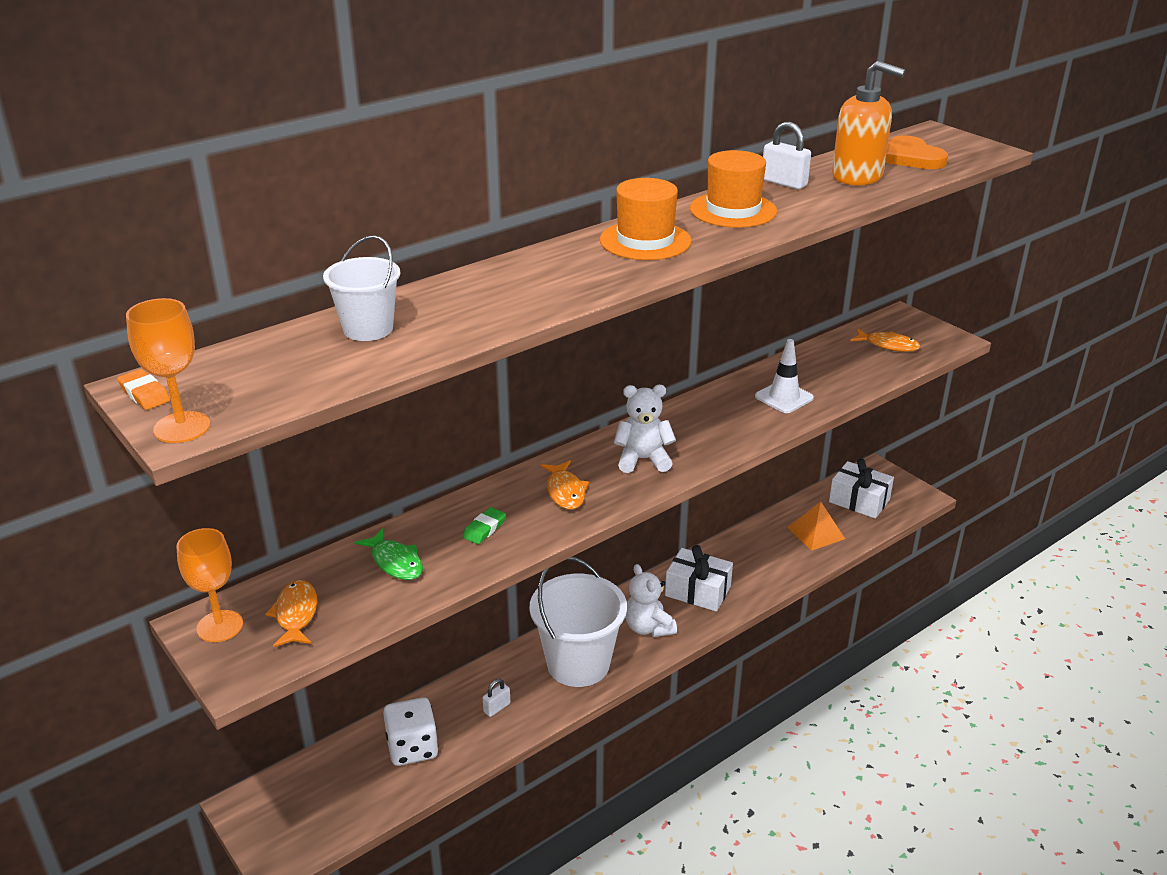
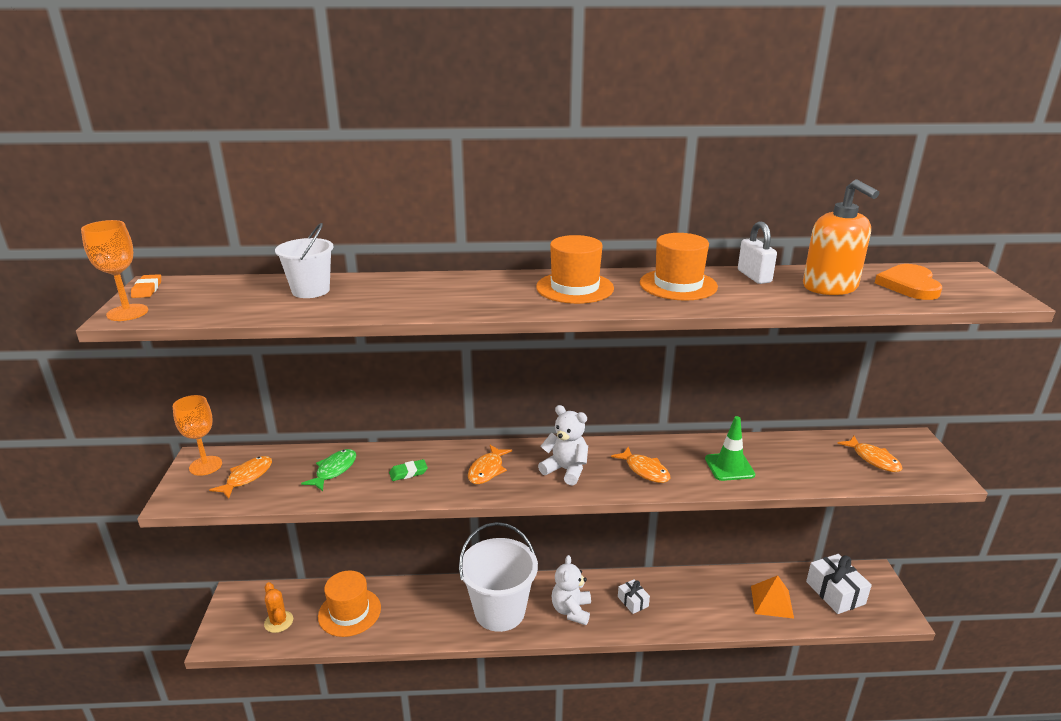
camera: 35 degrees right, 5 degrees down
(336, 801) = (278, 622): none -> orange cactus
(395, 562) = (334, 470): green fish -> green fish turned 150 degrees counterclockwise
(412, 748) = (349, 612): white dice -> orange hat
(497, 708) = (421, 613): white padlock -> none
(698, 591) = (633, 601): white gift -> white gift, size x0.55
(715, 430) = (645, 470): none -> orange fish
(784, 397) = (729, 467): white traffic cone -> green traffic cone

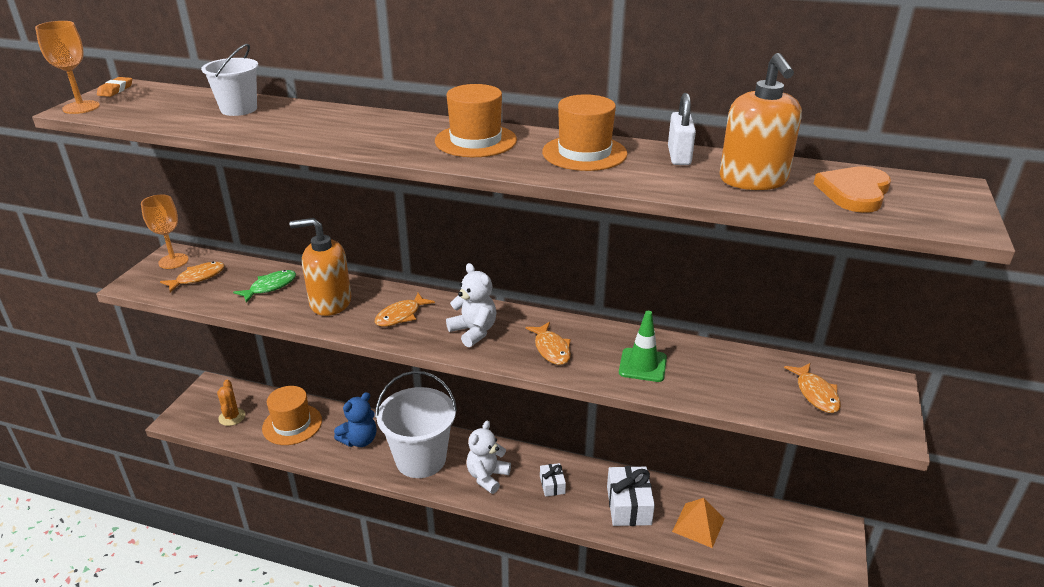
camera: 20 degrees right, 5 degrees up
(408, 472) = (330, 302): green eraser -> orange soap dispenser
(429, 609) = (359, 440): none -> blue teddy bear
(835, 593) = (777, 535): white gift -> white gift (628, 505)

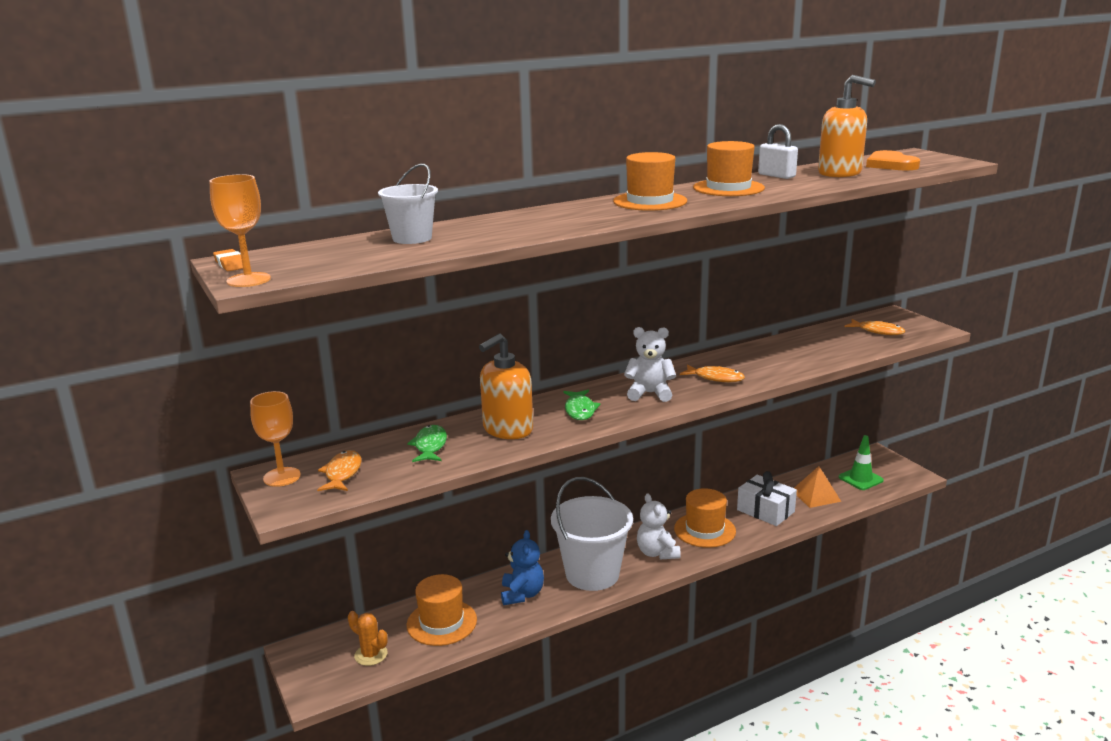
camera: 45 degrees left, 10 degrees down
(401, 315) = (580, 410): orange fish -> green fish
(552, 485) = (704, 530): white gift -> orange hat
(642, 365) = (779, 360): green traffic cone -> green traffic cone (860, 479)

